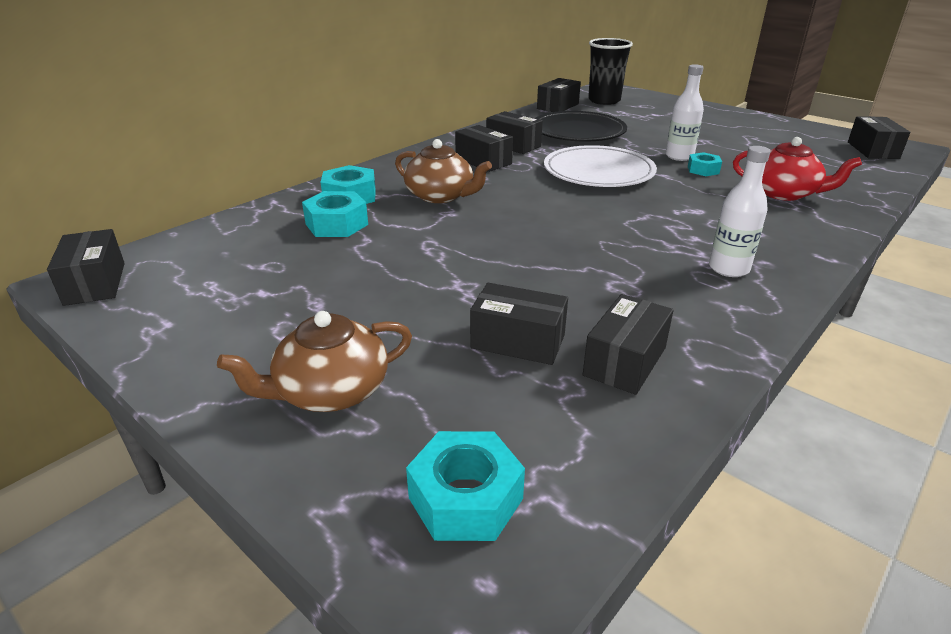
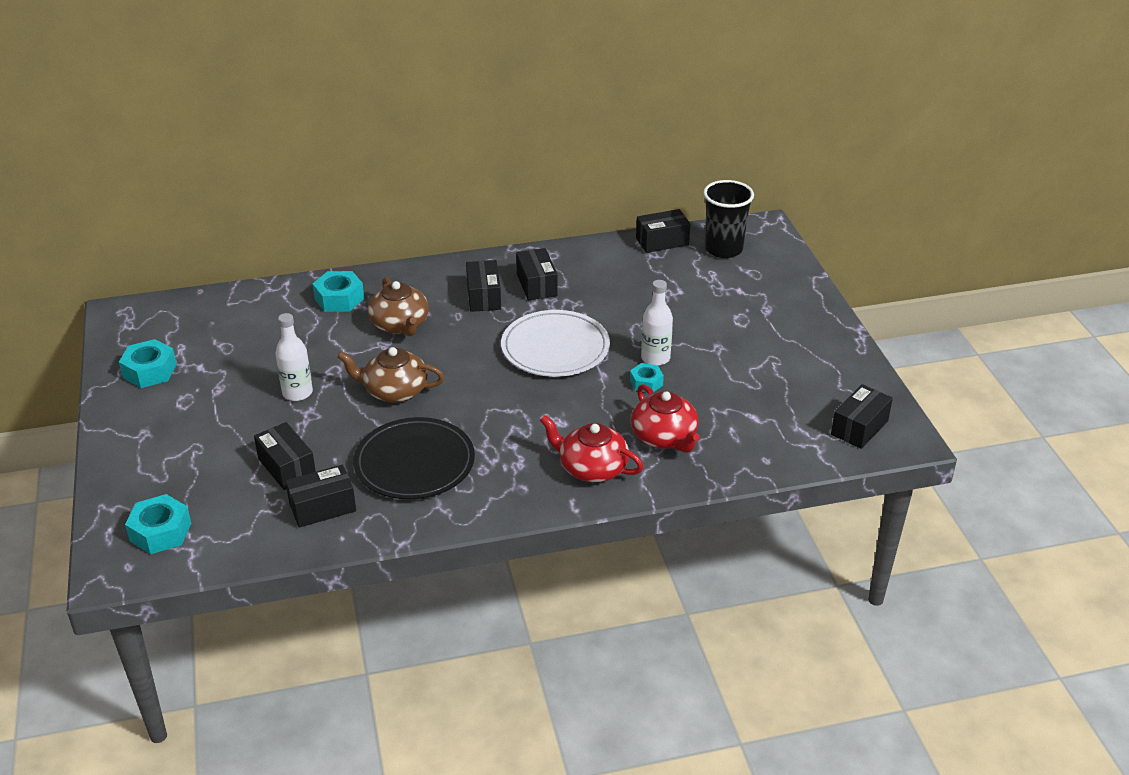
camera: 35 degrees right, 5 degrees up
(95, 283) = (126, 319): black box -> none
(330, 391) = (166, 450): brown teapot -> brown teapot (394, 391)
(337, 224) = (300, 325): turquoise nut -> turquoise nut (149, 371)
(578, 131) = (621, 288): black plate -> black plate (414, 463)
(728, 269) = (489, 480): white bottle -> white bottle (297, 393)
(781, 228) = (592, 468): none -> red teapot

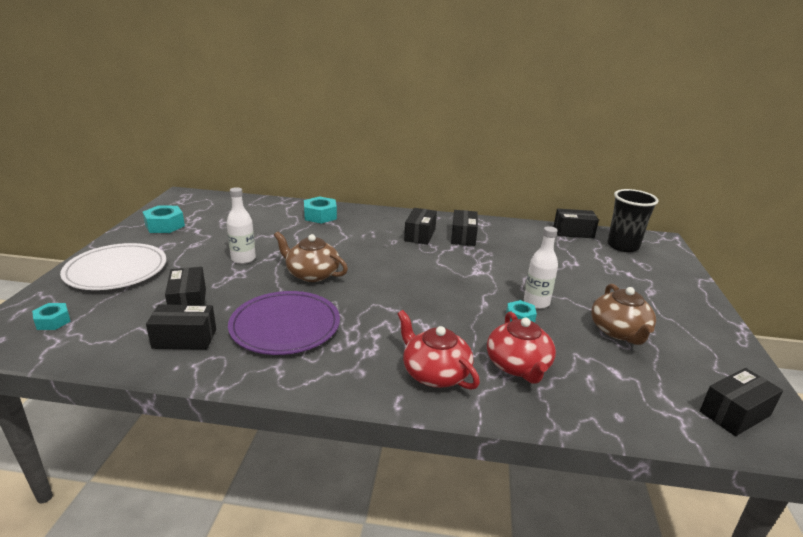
camera: 20 degrees right, 10 degrees down
(160, 532) = (53, 321): turquoise nut -> turquoise nut, size x0.63
(400, 325) = (348, 237): brown teapot -> brown teapot (619, 331)
(414, 463) = (285, 326): black plate -> purple plate
(555, 348) = (454, 276): white plate -> white plate (116, 270)

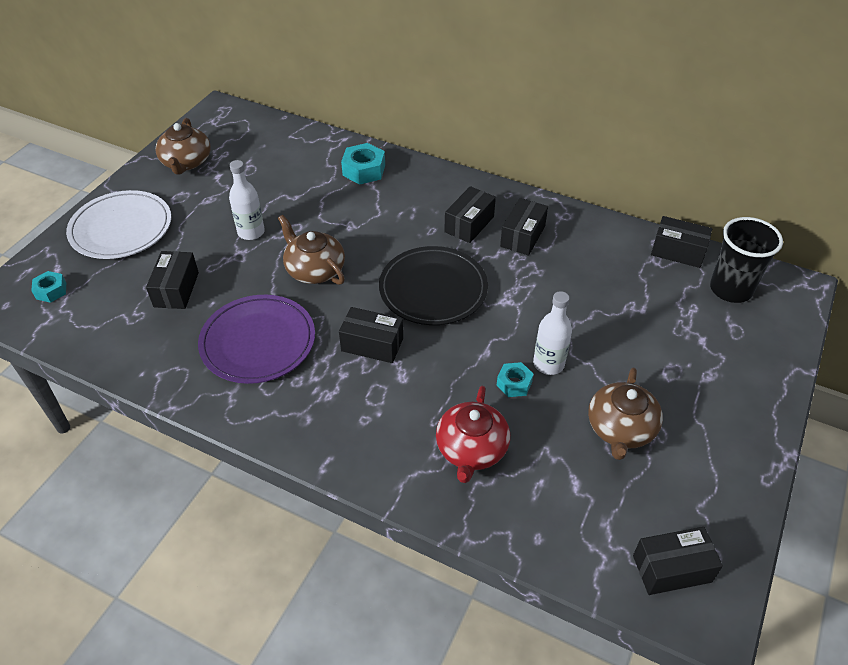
camera: 20 degrees right, 20 degrees up
(165, 225) = (186, 162): turquoise nut -> brown teapot
(184, 339) = (159, 338): black box -> black box (372, 344)
(417, 272) = (433, 289): none -> black plate
(435, 373) = (379, 438): red teapot -> none

